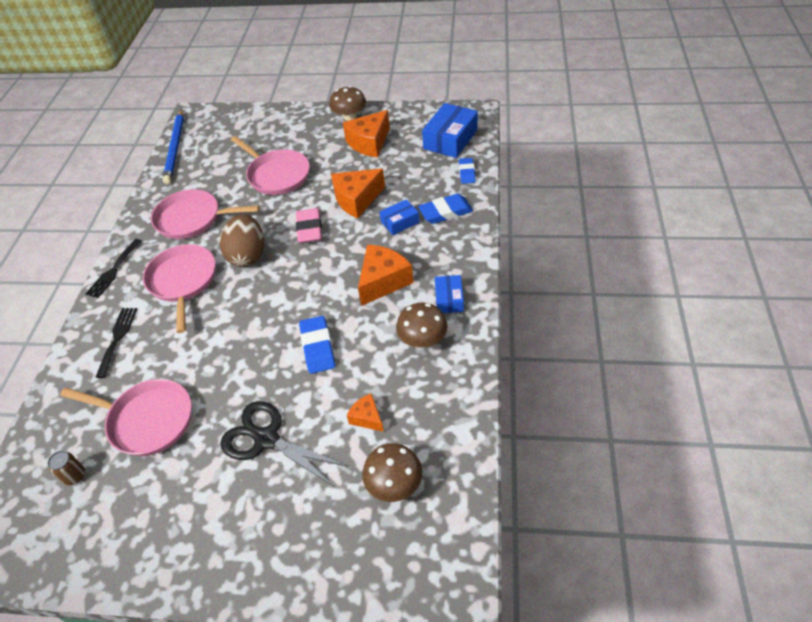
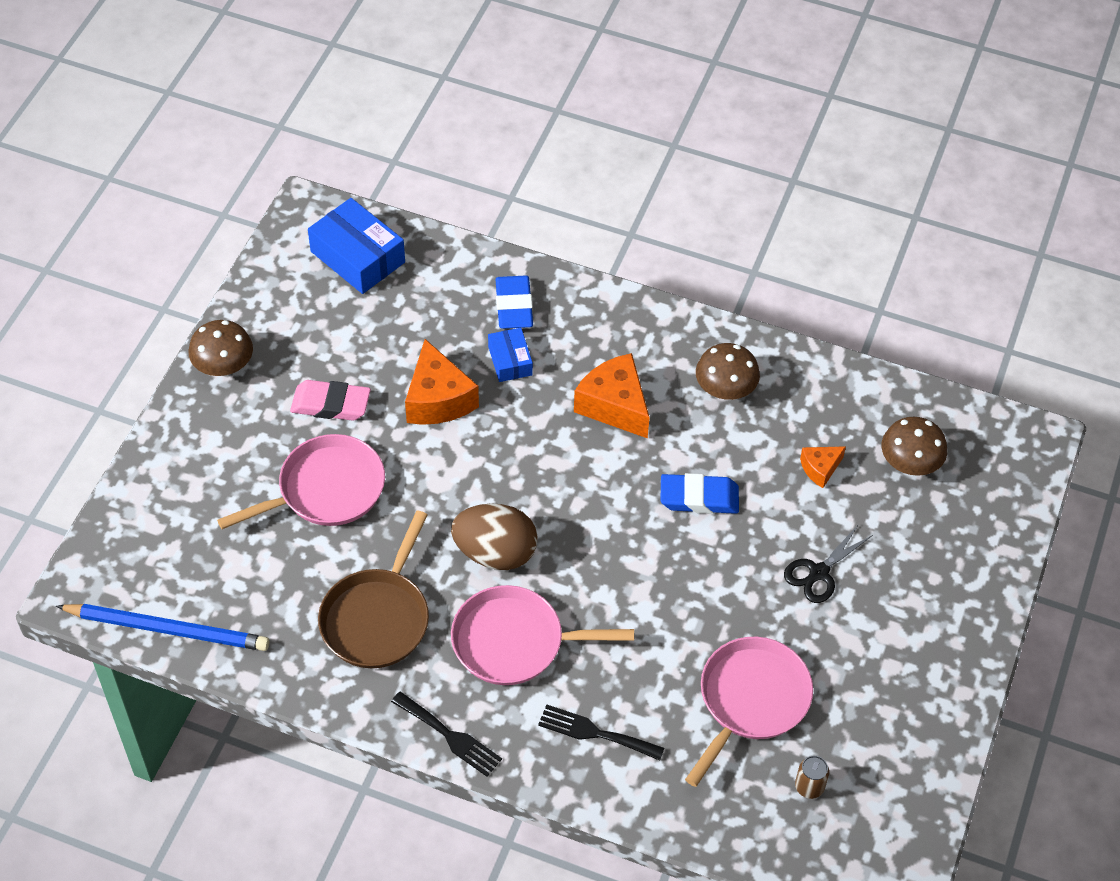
camera: 80 degrees left, 5 degrees up
(192, 219) = (377, 618): pink pan -> brown pan
(267, 439) = (819, 573): black scissors -> black scissors, size x0.65
(309, 229) = (474, 468): pink eraser -> pink eraser (331, 404)
(369, 143) = (310, 355): orange cheese -> none
(449, 299) = (672, 346): blue box -> none
(467, 173) = (444, 260): blue eraser -> none

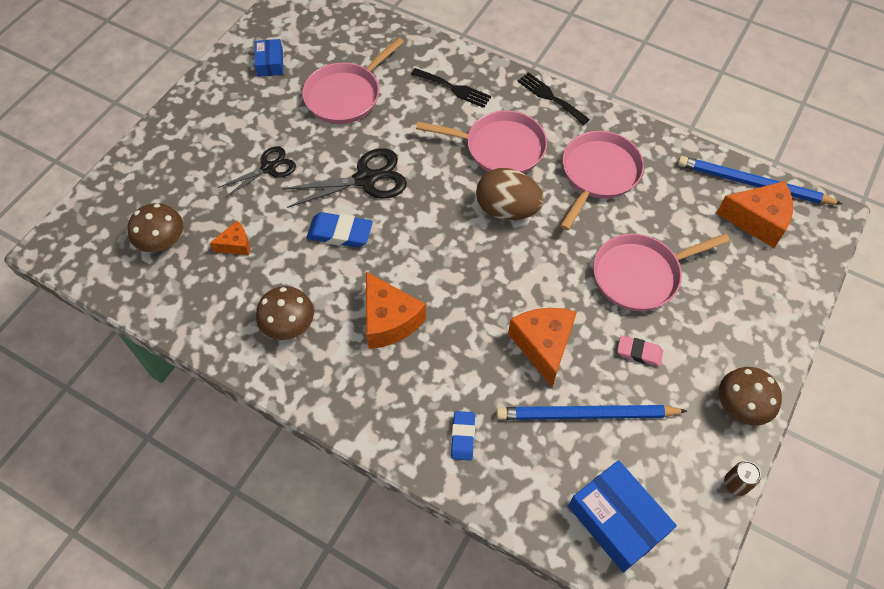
camera: 170 degrees left, 5 degrees up
(170, 578) = (757, 220): none -> orange cheese
(331, 404) = (639, 352): pink eraser -> pink eraser, size x0.65
(377, 618) = (598, 174): brown pan -> pink pan
(388, 339) = (587, 415): none -> blue pencil
(510, 361) = (474, 376): blue box -> blue box (270, 63)
(514, 306) = (463, 437): blue eraser -> blue eraser, size x0.65
(687, 573) = (365, 179): none -> black scissors
(809, 786) = (325, 47): brown can -> brown can (736, 484)

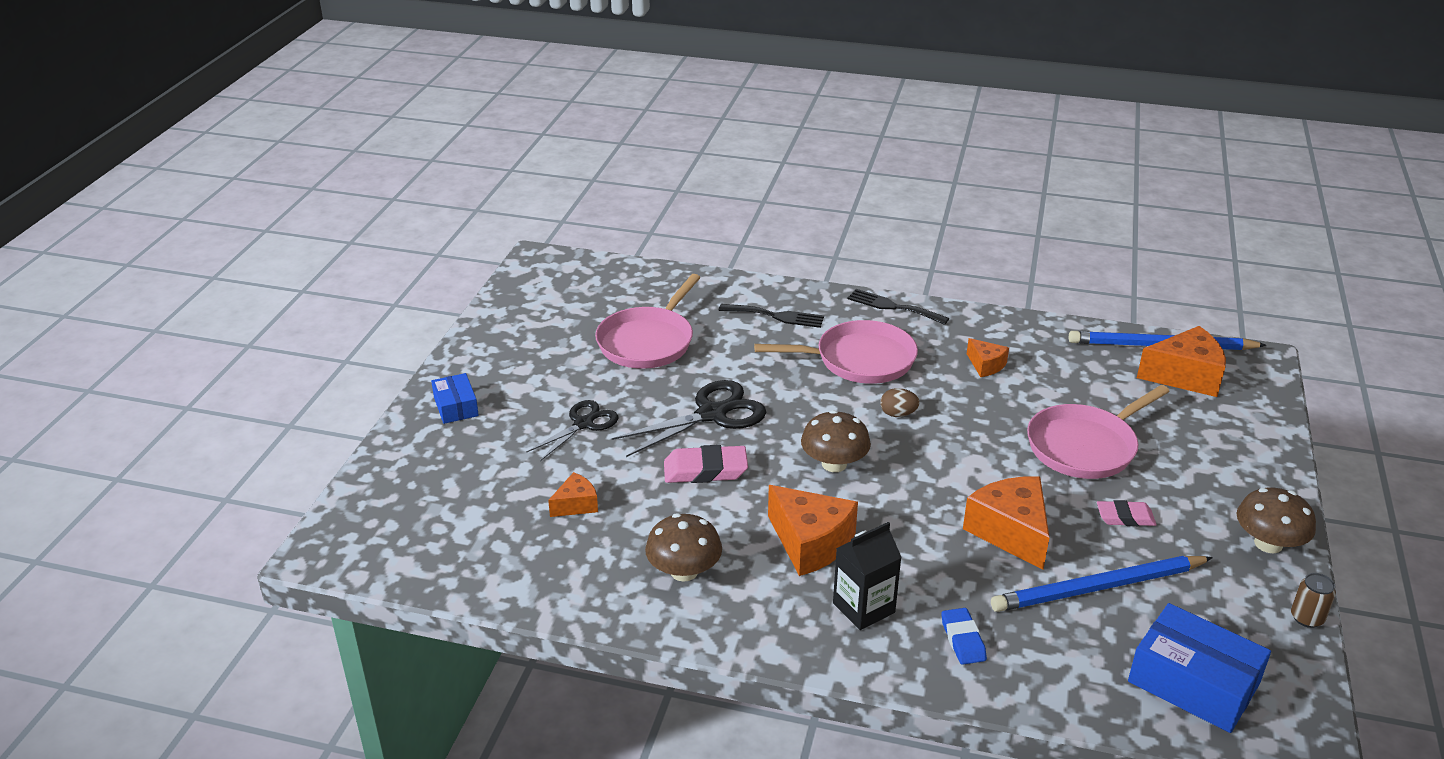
camera: 15 degrees left, 25 degrees down
(162, 241) = (475, 518): brown mushroom -> brown mushroom (834, 464)
(270, 63) = (538, 326): blue box -> blue box (456, 406)
(340, 233) = (705, 470): blue eraser -> pink eraser
(403, 389) = (863, 608): none -> black carton
(507, 210) = (898, 414): brown egg -> brown egg, size x0.46
(598, 174) = (986, 365): pink pan -> orange cheese

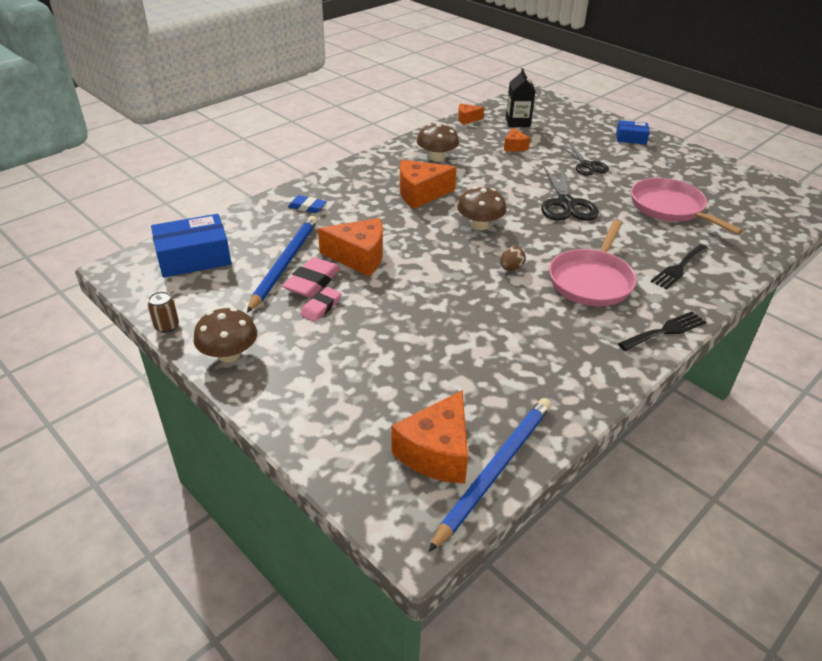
camera: 120 degrees right, 5 degrees up
(705, 470) = (511, 185): pink eraser -> pink eraser (312, 282)
(863, 608) = (359, 190): black carton -> black carton (517, 122)
(986, 365) = (542, 338): orange cheese -> orange cheese (467, 119)
(1085, 446) = (402, 331): pink pan -> none

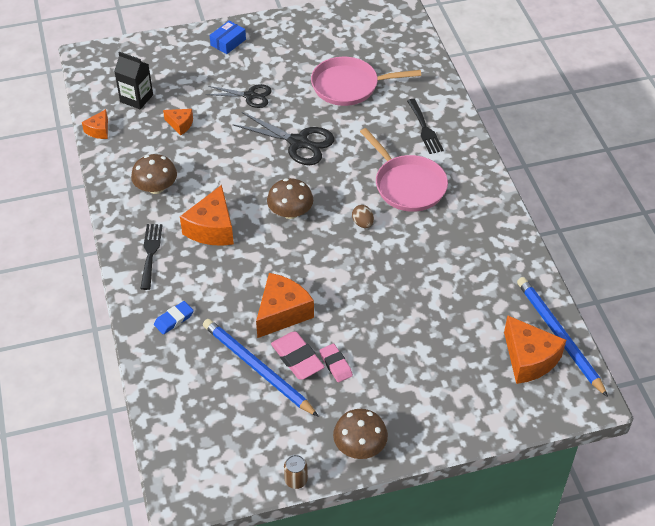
camera: 60 degrees left, 10 degrees up
(194, 257) = (201, 433): blue box -> none
(665, 331) = (485, 179): black fork -> black fork (150, 253)

